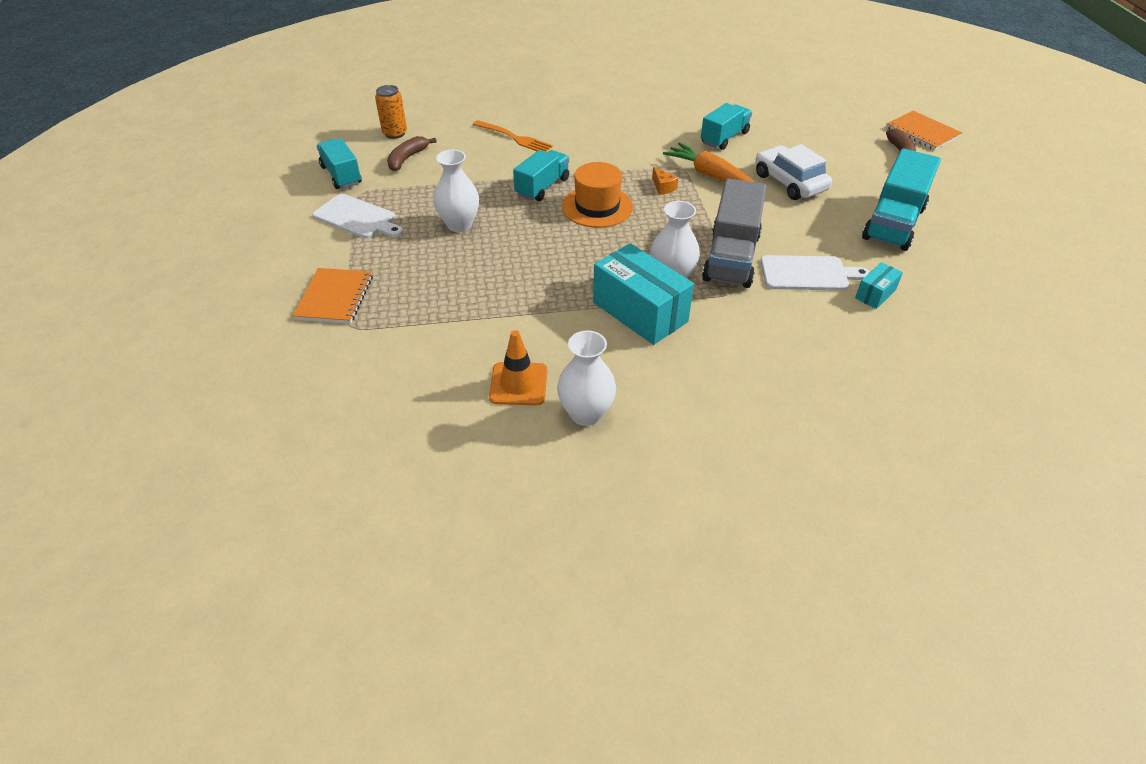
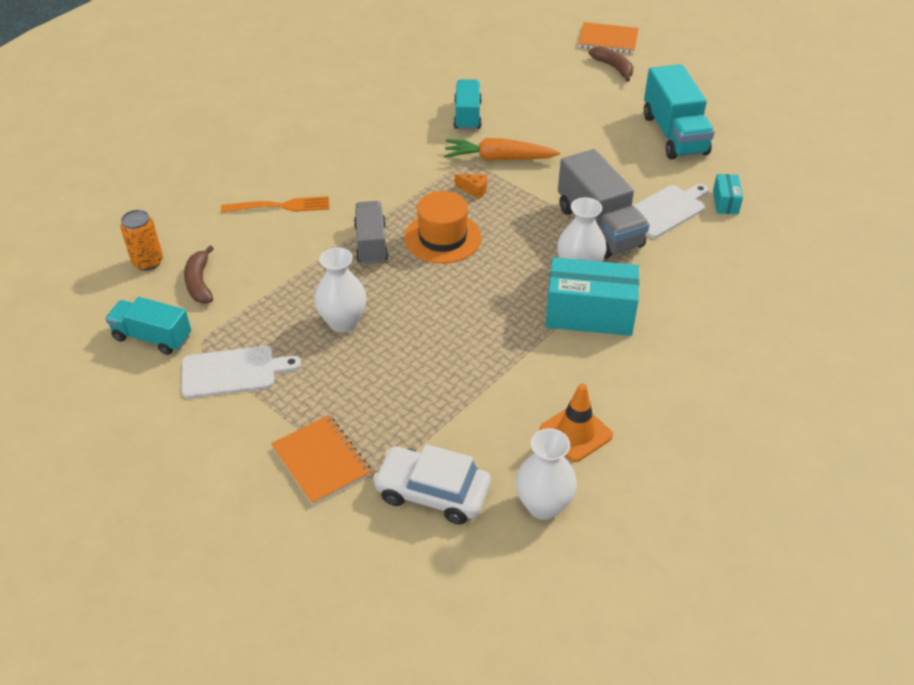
camera: 40 degrees left, 0 degrees up
(542, 187) = (371, 244): turquoise truck -> grey truck
(586, 413) = (652, 422): white vase -> white vase (543, 505)
(789, 182) = (565, 134): white car -> white car (432, 492)

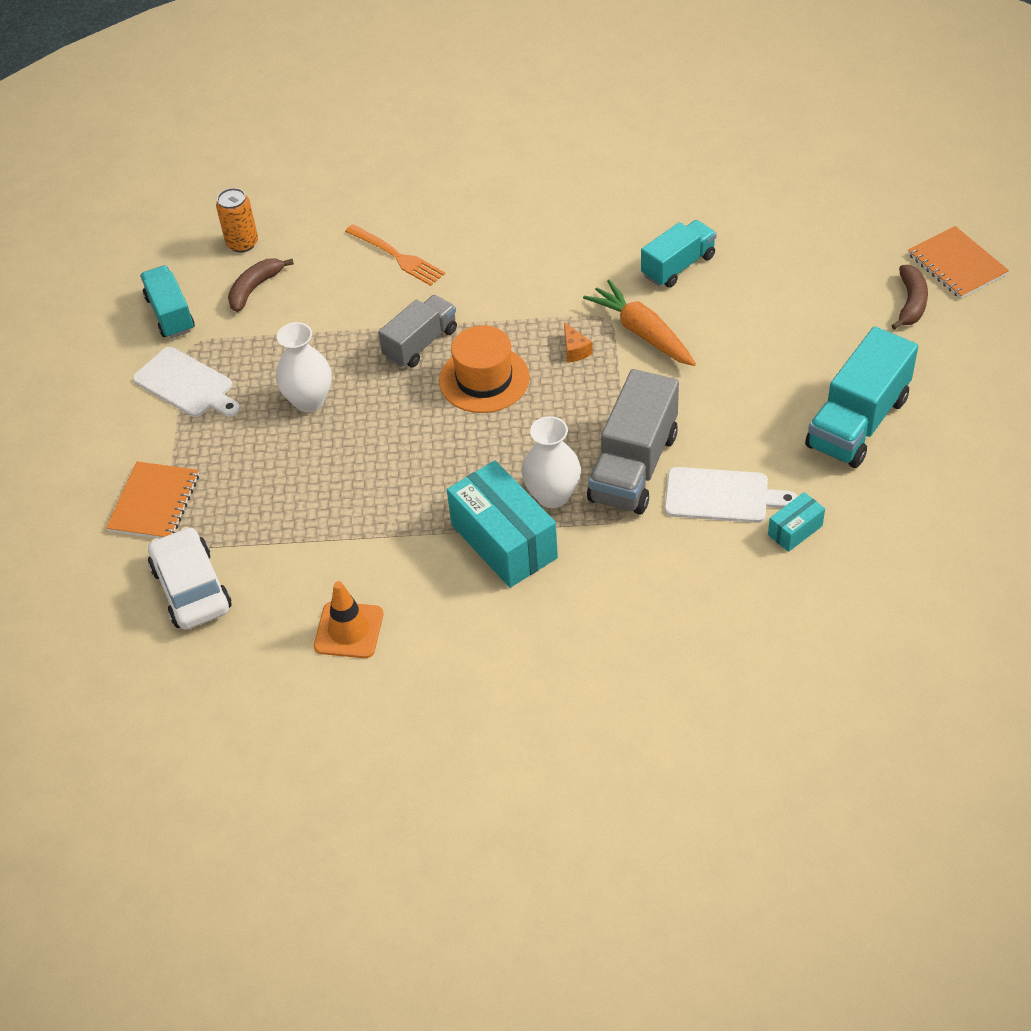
camera: 50 degrees right, 5 degrees up
(543, 505) = (248, 664): white vase -> none

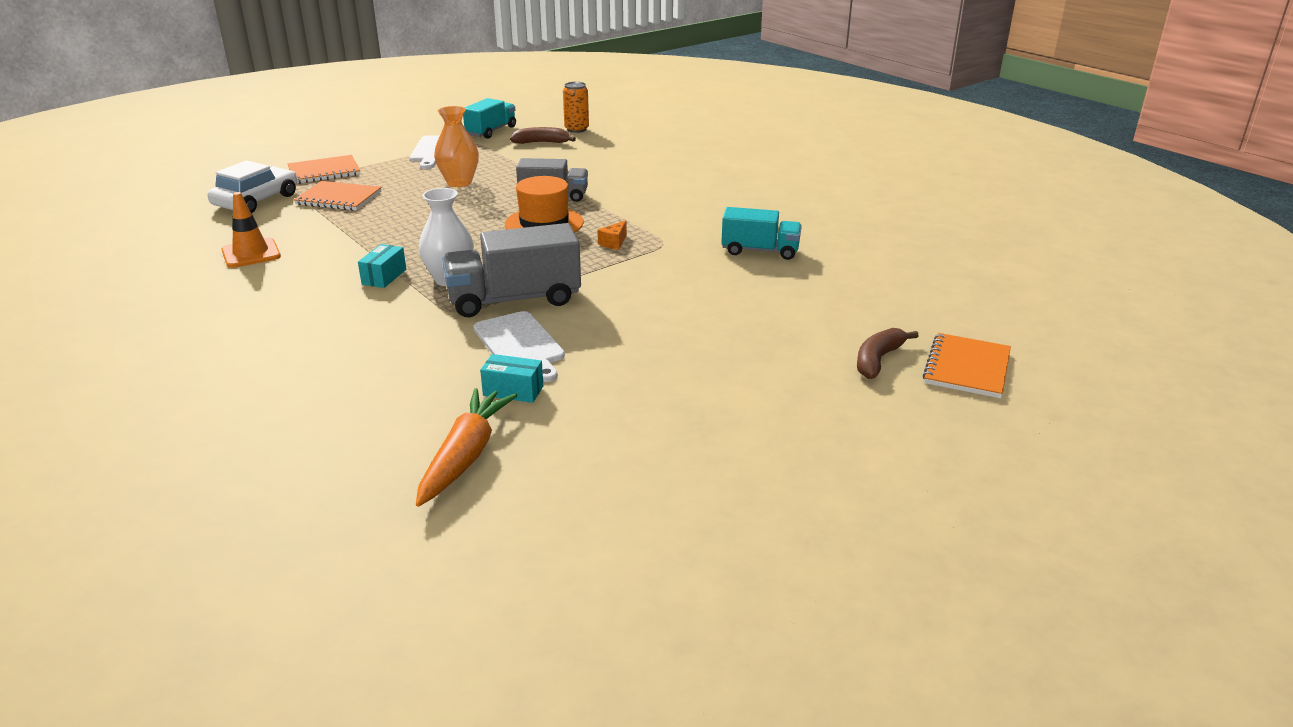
camera: 50 degrees right, 20 degrees down
(256, 514) = (339, 198): none -> orange notebook
(309, 400) = (459, 182): white vase -> orange vase
(397, 256) = (626, 167): orange fork -> none
(504, 541) = (384, 277): turquoise box -> turquoise box, size x0.48
(642, 332) = (667, 259): orange carrot -> orange carrot (466, 455)
(857, 422) = (686, 380): turquoise truck -> none
(911, 303) = (878, 360): brown banana -> brown banana turned 150 degrees clockwise

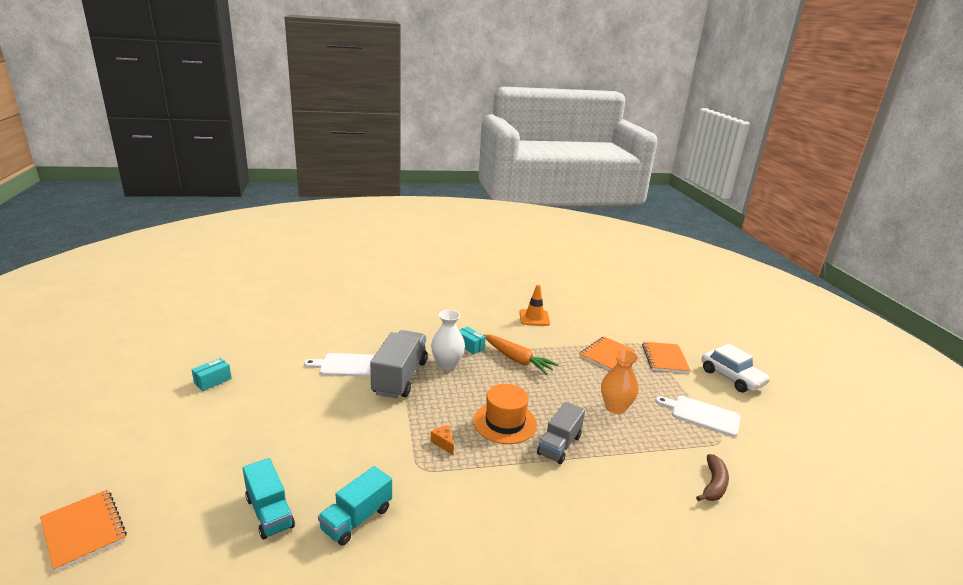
camera: 115 degrees right, 5 degrees down
(256, 201) = (617, 329): white car -> white car (731, 377)
(466, 455) = (280, 330): orange carrot -> orange carrot (517, 360)
(491, 131) = (759, 461): turquoise truck -> turquoise truck (269, 512)
(513, 391) = (310, 352): turquoise box -> turquoise box (213, 381)
(576, 129) = (760, 528): orange can -> none
(878, 360) = (155, 489): brown banana -> none

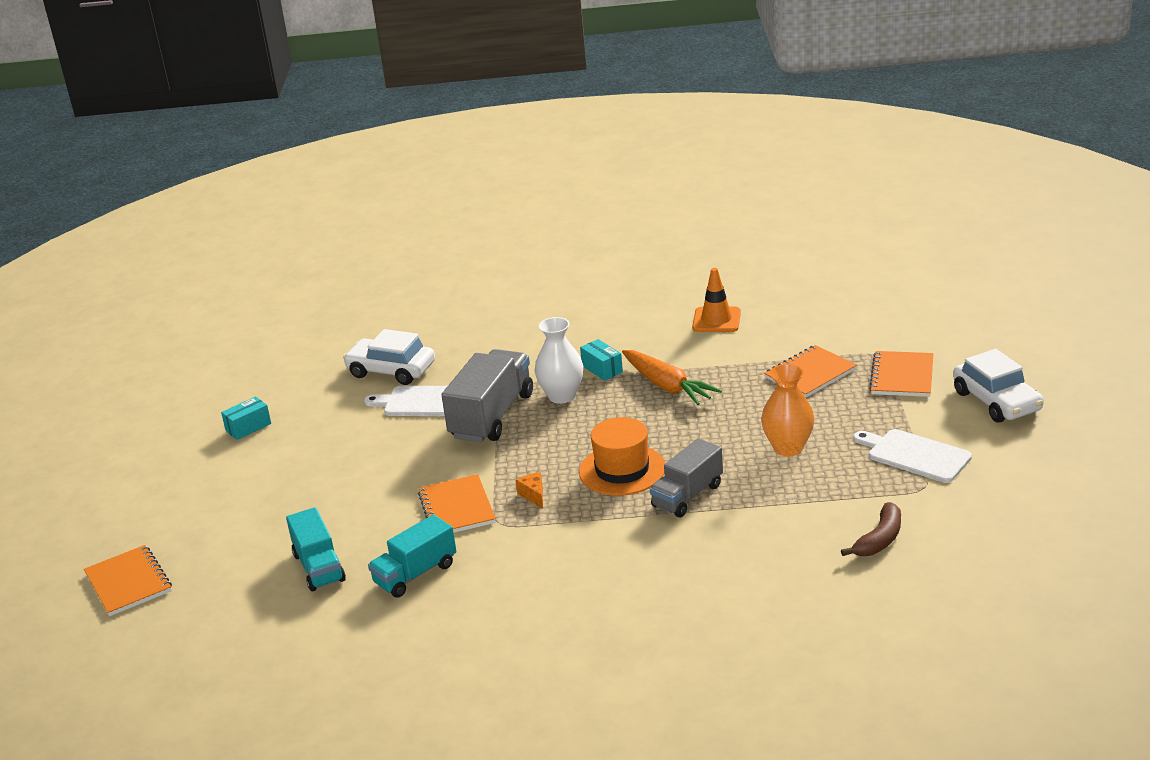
camera: 15 degrees right, 5 degrees up
(322, 342) = (391, 370): none -> white car
(384, 454) = (457, 508): none -> orange notebook

